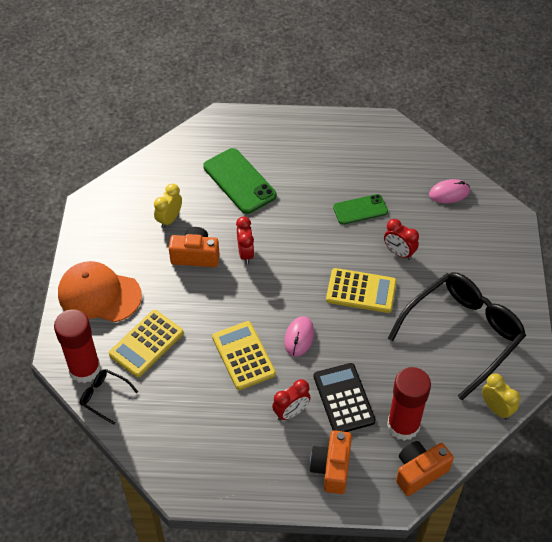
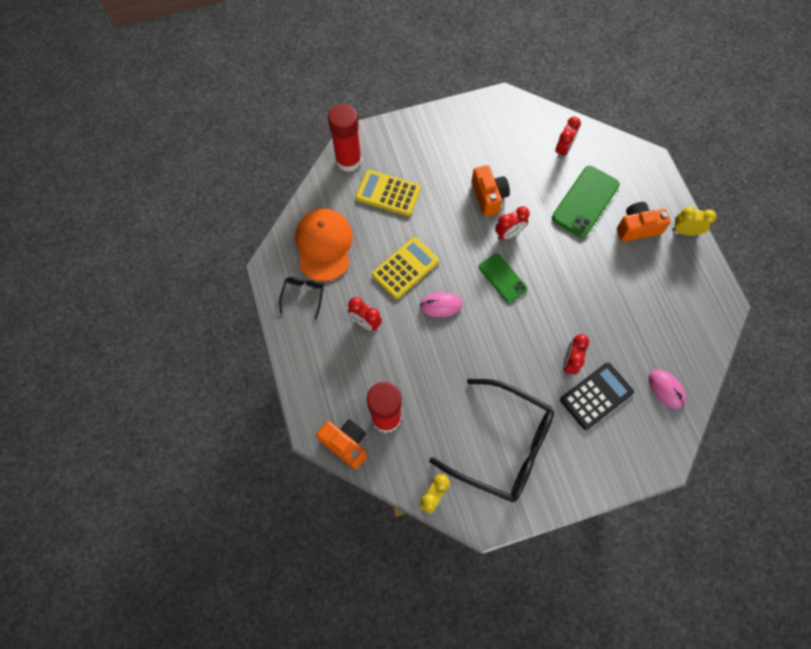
camera: 70 degrees right, 15 degrees up
(99, 294) = (419, 143): orange cap -> orange cap (324, 245)
(104, 397) = (330, 183): black glasses -> black glasses (303, 295)
(169, 219) = (517, 163): yellow clock -> yellow clock (685, 231)
(174, 177) = (563, 150): none -> red clock
(332, 468) = (325, 371): orange camera -> orange camera (637, 228)
(344, 398) = (394, 360): black calculator -> black calculator (596, 396)
(360, 209) = (604, 313): green phone -> green phone (502, 278)
(361, 291) = (511, 341): yellow calculator -> none

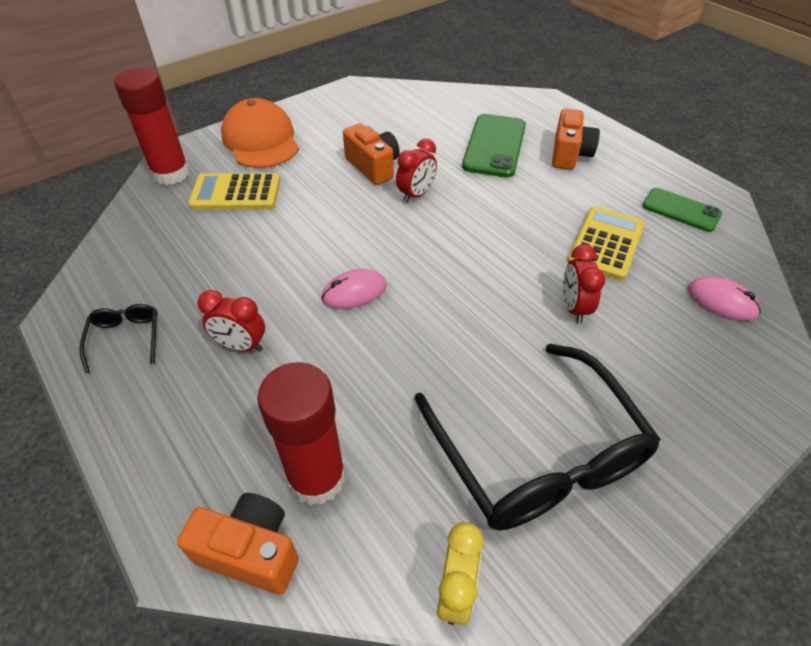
camera: 20 degrees left, 20 degrees down
(324, 245) = (151, 268): orange cap -> orange cap (261, 140)
(405, 268) = (285, 263): yellow calculator -> yellow calculator (606, 243)
(502, 278) = (429, 240): green phone -> green phone (681, 210)
(503, 445) = (537, 454): black glasses -> black glasses turned 60 degrees clockwise
(563, 150) = (443, 111): red clock -> none
(596, 396) = (636, 338): black calculator -> none
(637, 228) = (569, 154): orange camera -> orange camera turned 135 degrees clockwise
(685, 231) = (624, 145): yellow clock -> none

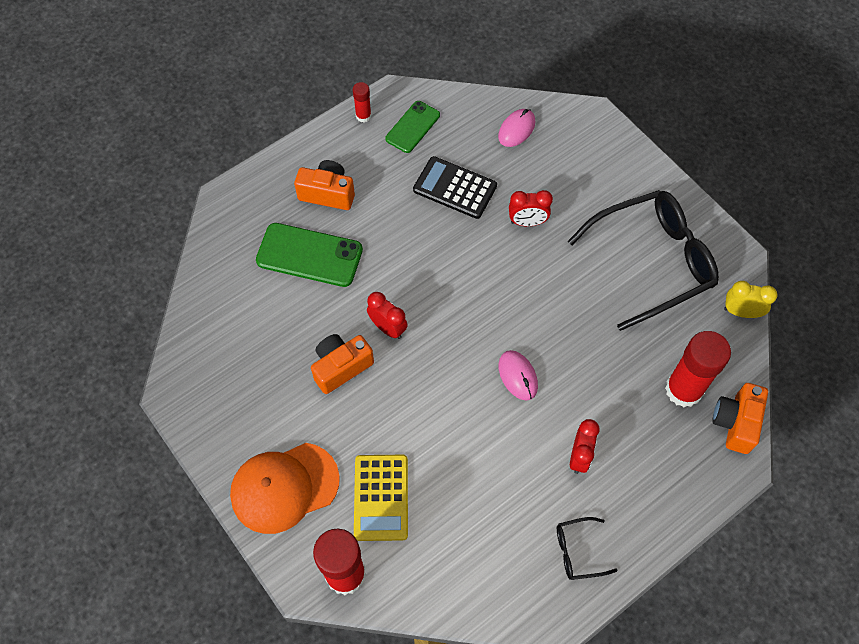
camera: 90 degrees left, 15 degrees up
(606, 243) = (455, 188): yellow calculator -> black calculator
(679, 175) = (363, 116): none -> red glue stick

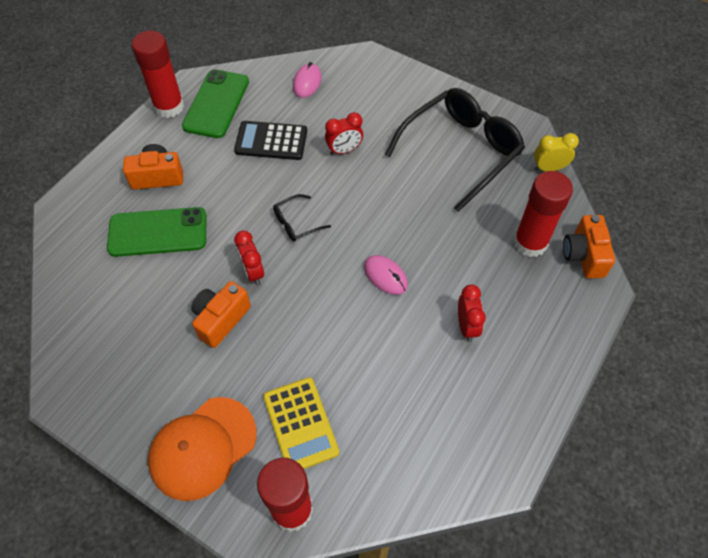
camera: 20 degrees left, 5 degrees down
(363, 116) = (169, 107): red glue stick -> red glue stick, size x2.07
(388, 328) = (253, 272): red clock -> red clock turned 135 degrees counterclockwise
(413, 127) = (216, 104): green phone -> green phone, size x1.58
(578, 551) = (499, 409): black glasses -> black glasses (296, 223)

